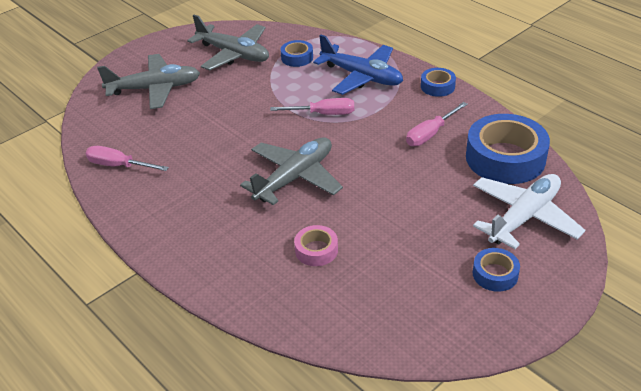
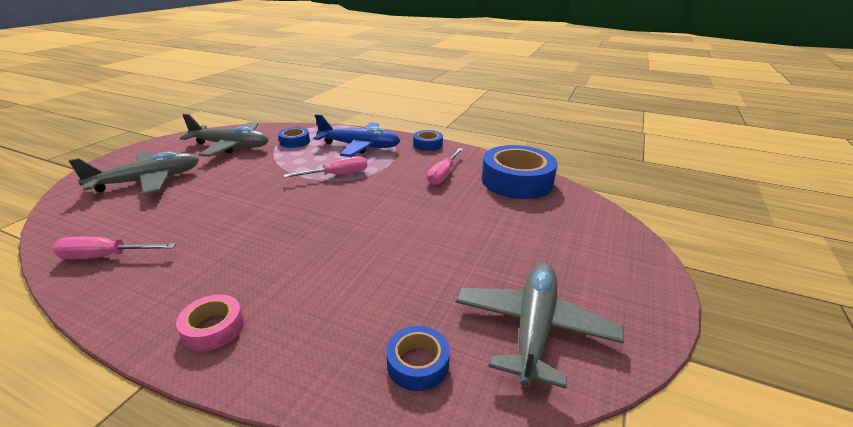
camera: 25 degrees left, 10 degrees down
(294, 178) = (331, 229): grey plane -> grey plane (533, 328)
(316, 250) = (389, 293): pink tape -> pink tape (213, 328)
(495, 274) = (584, 272): blue tape -> blue tape (418, 363)
(524, 217) = (568, 220): white plane -> none

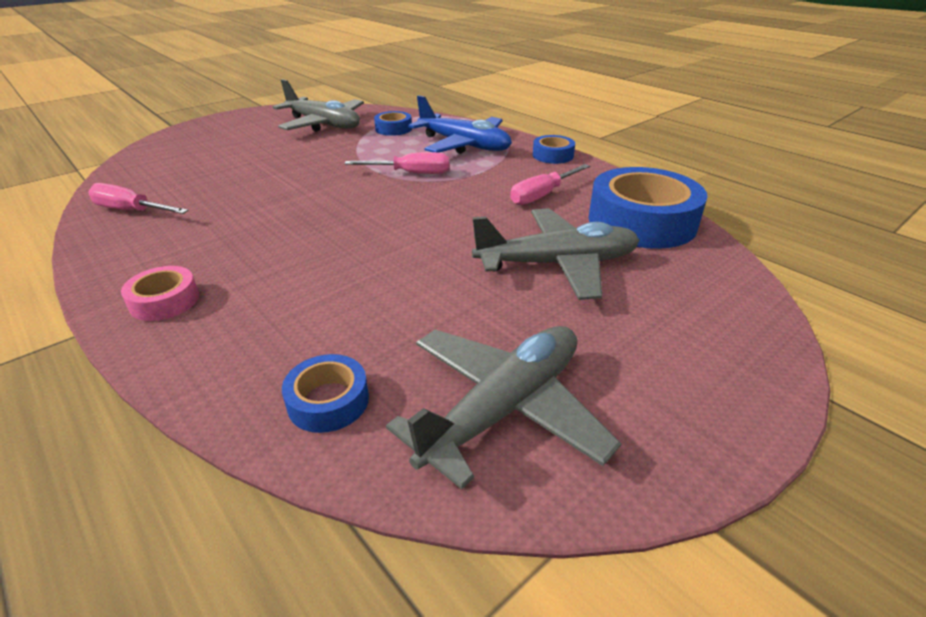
camera: 25 degrees right, 5 degrees up
(148, 181) = (220, 147): grey plane -> grey plane (557, 264)

